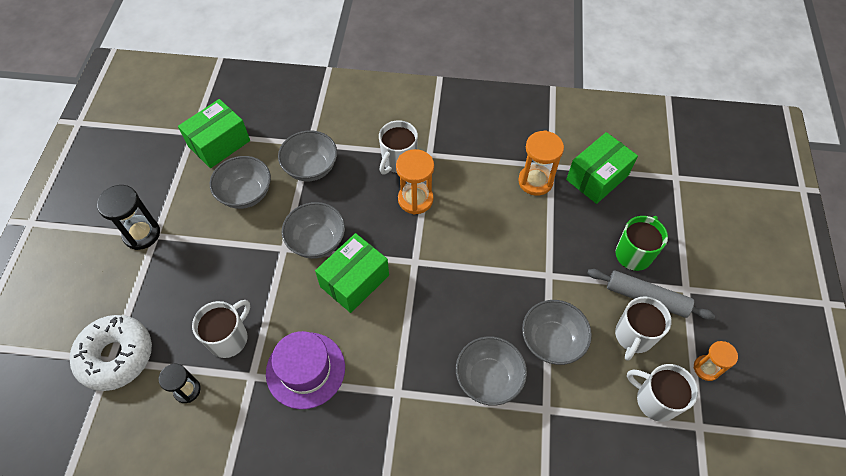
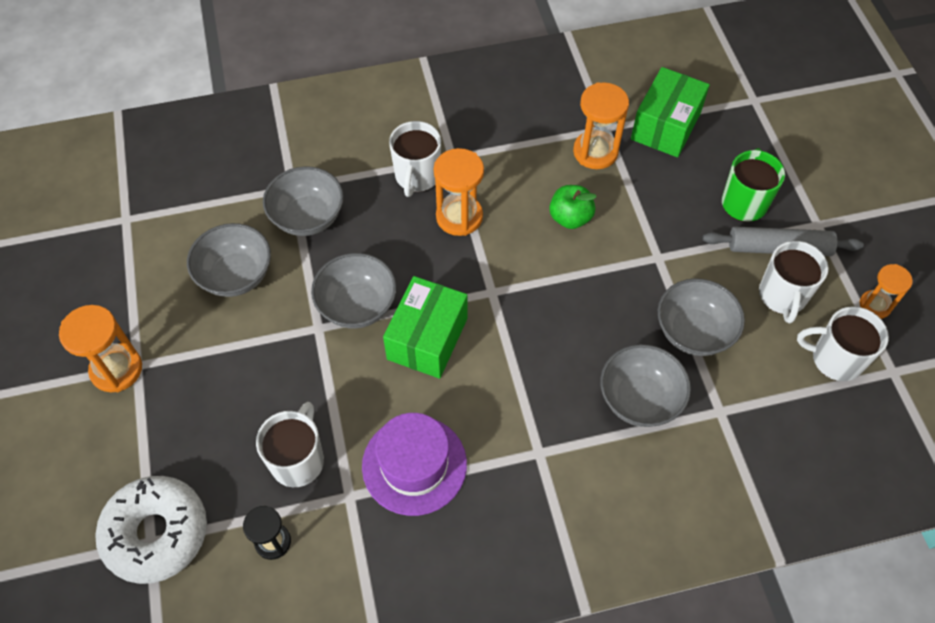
camera: 20 degrees left, 0 degrees up
(142, 234) = (116, 369): black hourglass -> orange hourglass
(219, 143) = (169, 222): green box -> none
(495, 225) = (570, 218): none -> green apple

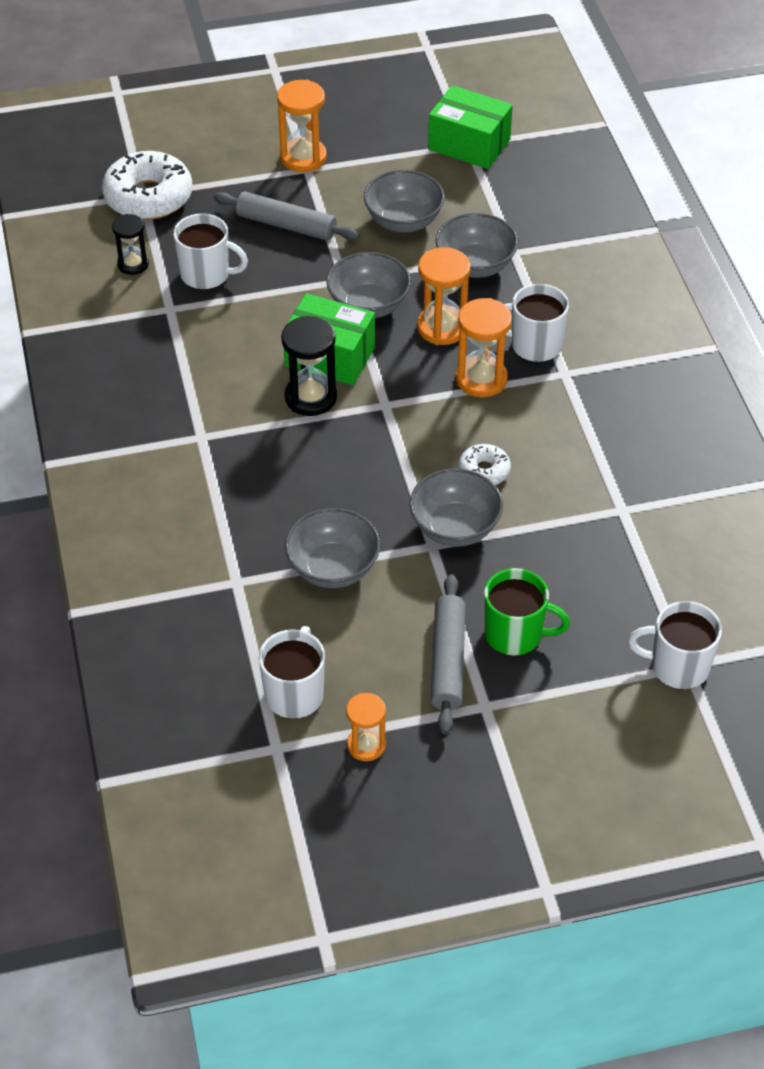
camera: 90 degrees right, 10 degrees down
(227, 383) = (286, 225): none -> grey rolling pin
(414, 465) = (195, 350): purple hat -> none
(483, 354) = (310, 397): none -> black hourglass
(570, 218) = (484, 471): green apple -> white donut
(595, 152) = (582, 498): orange hourglass -> orange hourglass (442, 328)
(639, 399) = (254, 516): grey bowl -> grey bowl (455, 528)
(665, 126) = (630, 568): green box -> green box (469, 144)
(782, 296) = (379, 655): white mug -> white mug (677, 667)

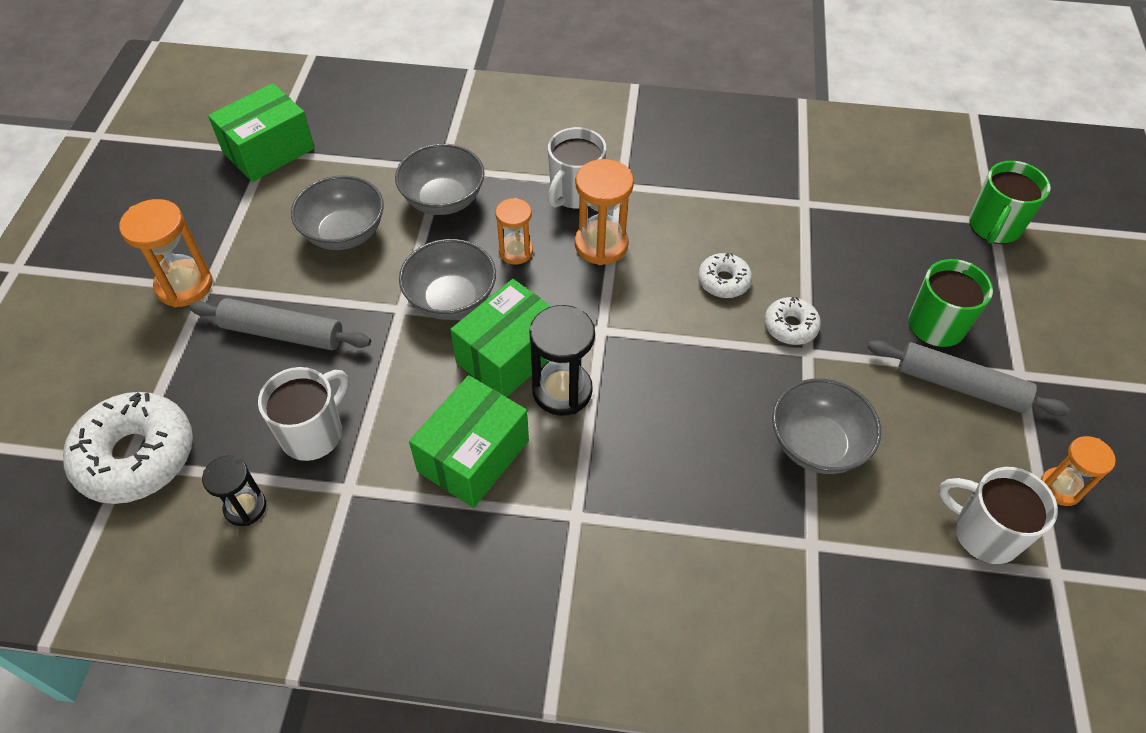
camera: 70 degrees left, 5 degrees up
(226, 365) = (473, 456): none -> green box
(286, 225) = (282, 333): grey rolling pin -> grey rolling pin turned 60 degrees clockwise
(442, 328) = (516, 251): orange hourglass -> orange hourglass, size x0.64
(455, 528) = (790, 326): grey bowl -> white donut
(677, 667) = (994, 227): white mug -> green mug

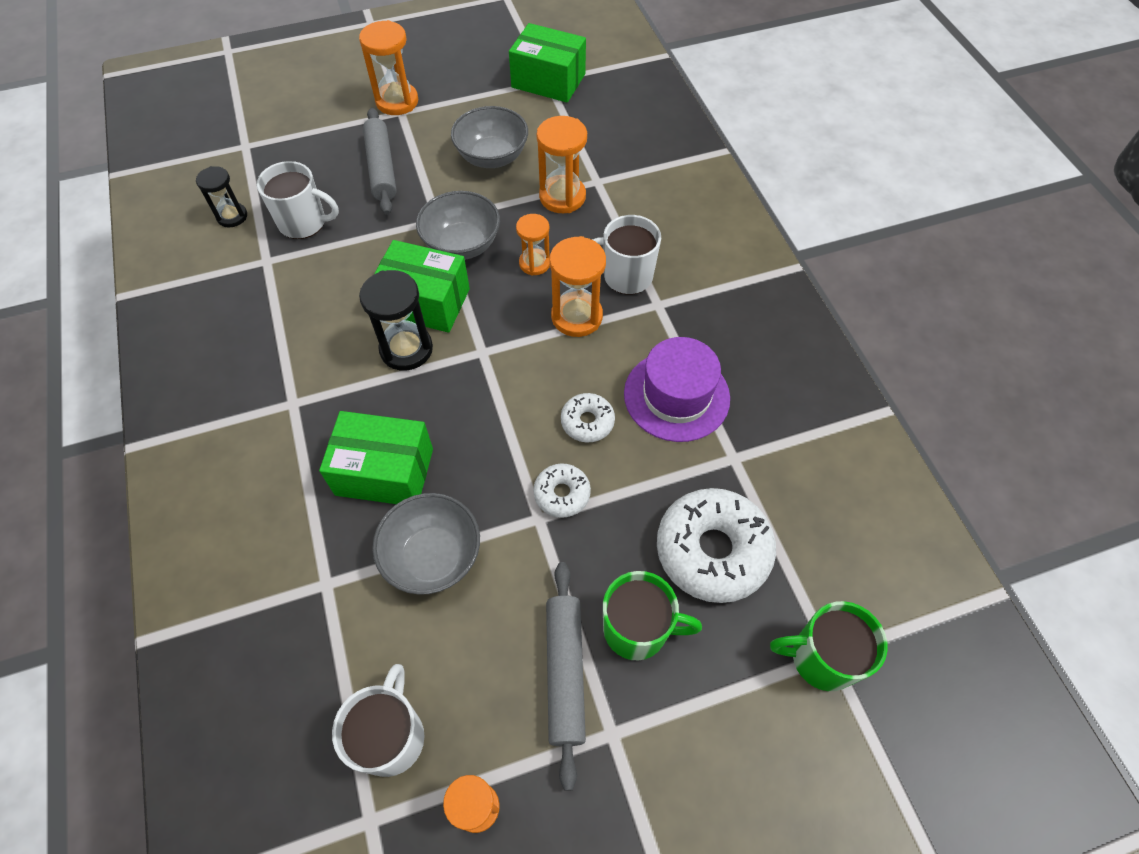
camera: 65 degrees right, 5 degrees up
(136, 456) = (251, 148): white donut -> white donut (712, 550)
(443, 200) = (562, 197): grey bowl -> orange hourglass
(473, 456) = (321, 319): green box -> green box (384, 472)
(726, 212) = (676, 396): none -> purple hat

